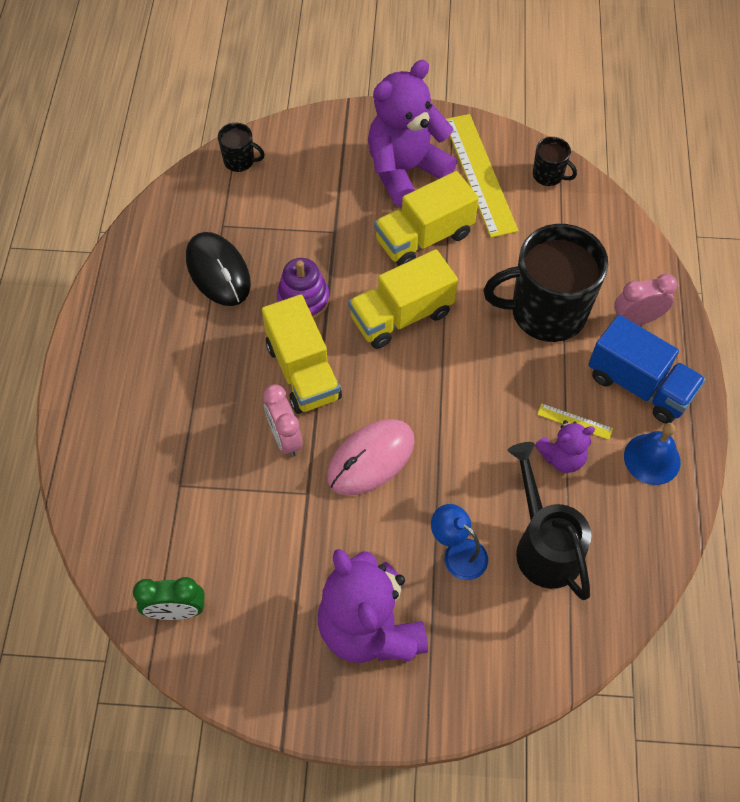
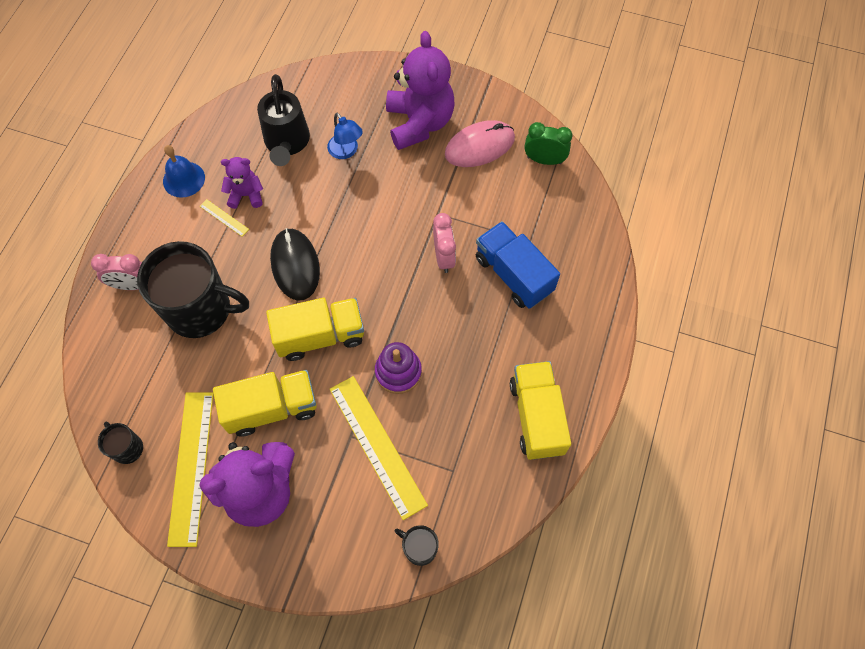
camera: 165 degrees left, 5 degrees up
(218, 271) = (466, 420): black mouse -> black mouse (295, 265)
(303, 371) = (416, 307): yellow truck -> yellow truck (536, 417)
(305, 229) = (377, 446): none -> yellow ruler
(371, 459) = (384, 226): pink mouse -> pink mouse (479, 146)
(639, 385) = (161, 232): blue truck -> blue truck (513, 274)

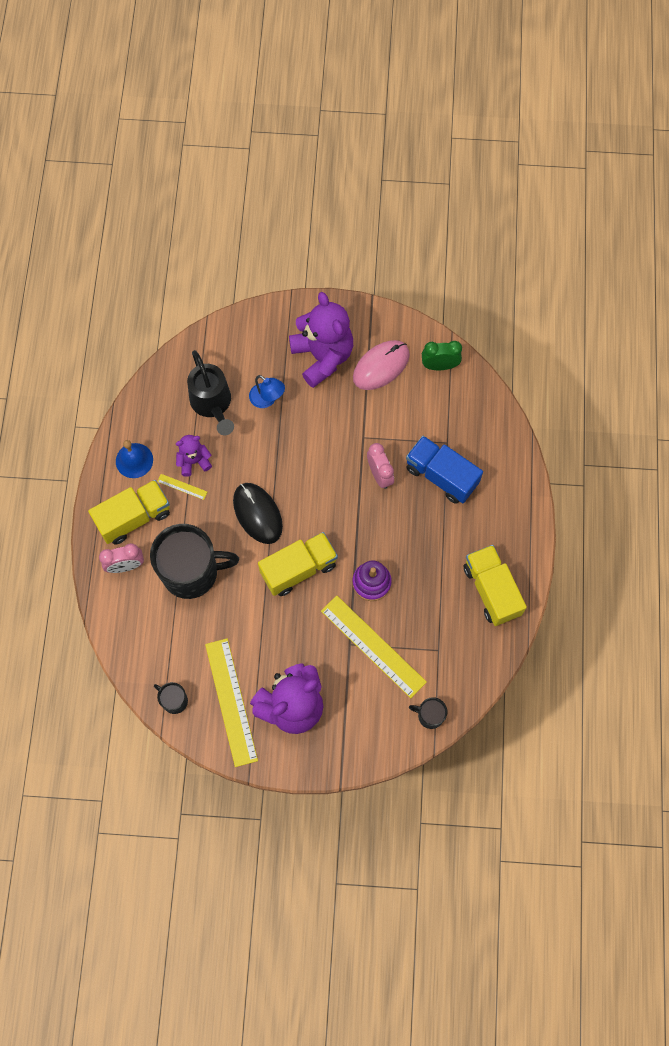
camera: 15 degrees left, 5 degrees up
(272, 408) = (279, 638): yellow truck -> yellow truck (134, 517)

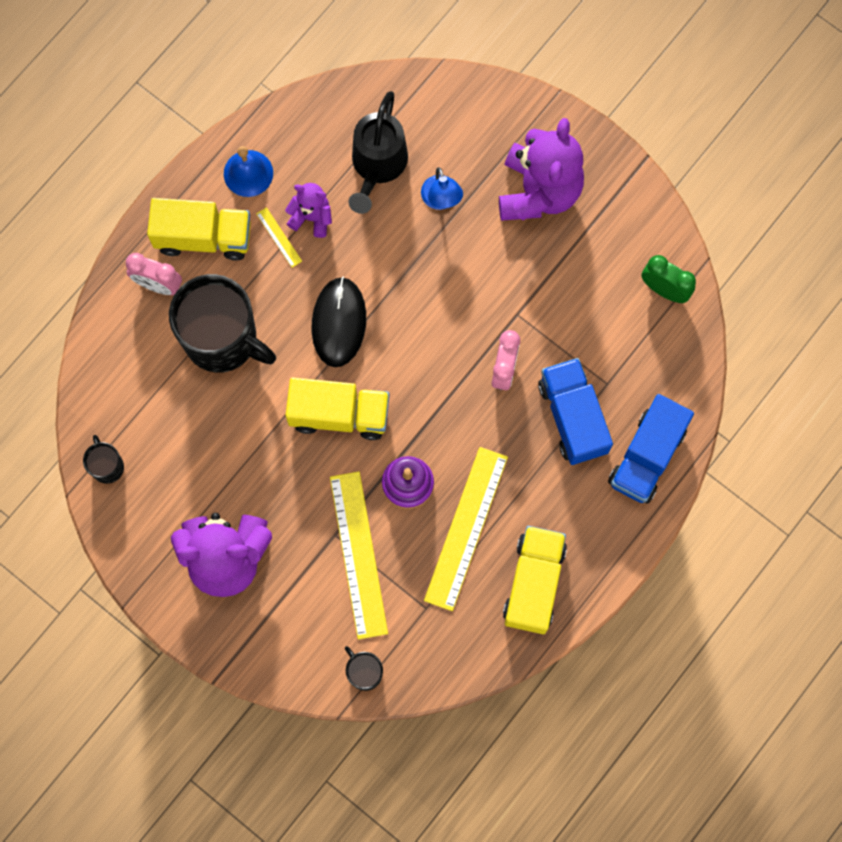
camera: 35 degrees right, 5 degrees up
(231, 701) = (166, 509): yellow ruler -> yellow ruler (466, 528)
(381, 366) = (596, 246): pink mouse -> none
(502, 469) = (647, 456): none -> blue truck

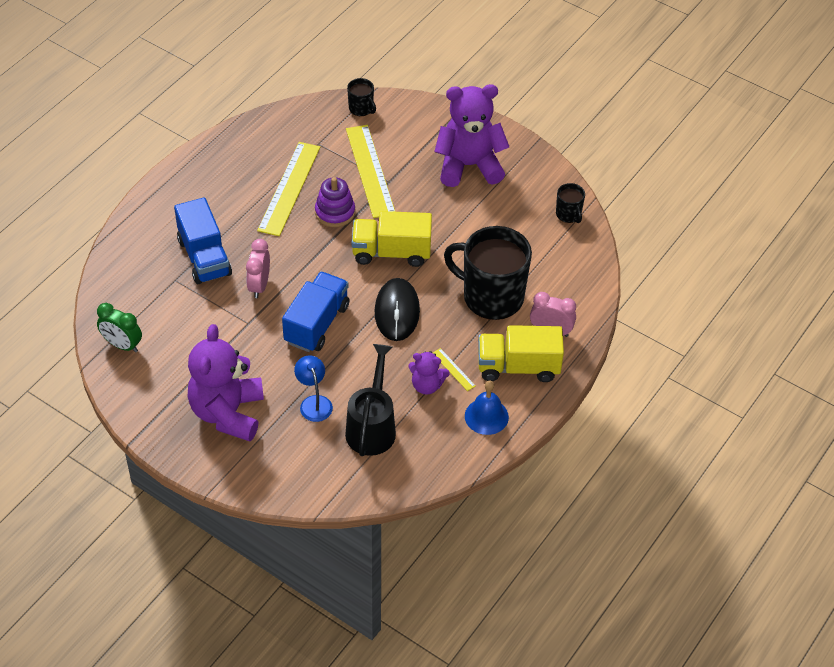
camera: 175 degrees right, 25 degrees down
(533, 583) = (238, 159): yellow truck -> none
(647, 456) = (147, 235): blue truck -> blue truck (317, 324)

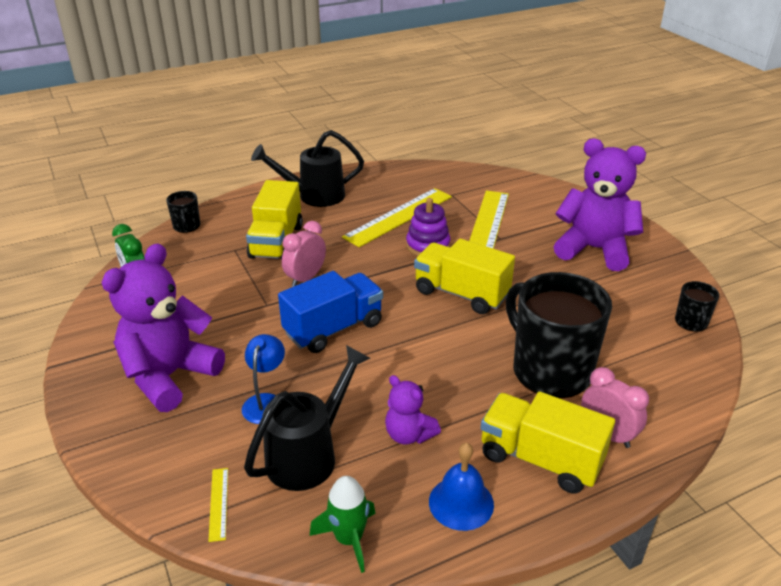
camera: 30 degrees right, 15 degrees down
(196, 191) = (314, 196): none -> black watering can
(204, 257) = (276, 242): blue truck -> yellow truck
(361, 108) = (511, 182): black mug -> black mug (186, 226)
(397, 311) = (428, 347): black mouse -> none
(434, 467) = (348, 539): none -> green rocket
(453, 369) = (454, 430): yellow ruler -> yellow ruler (219, 503)

